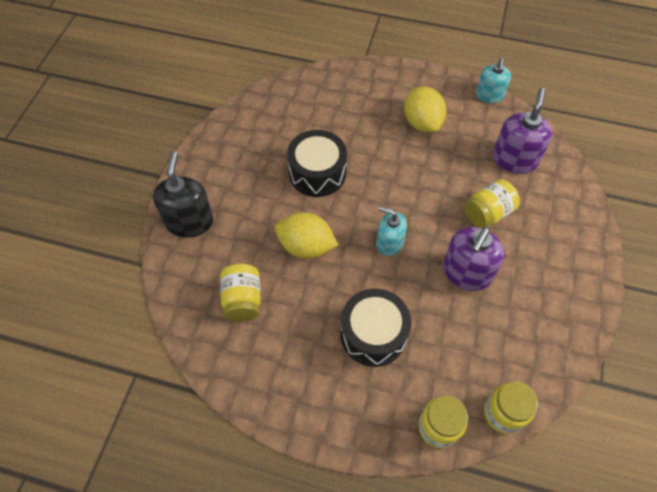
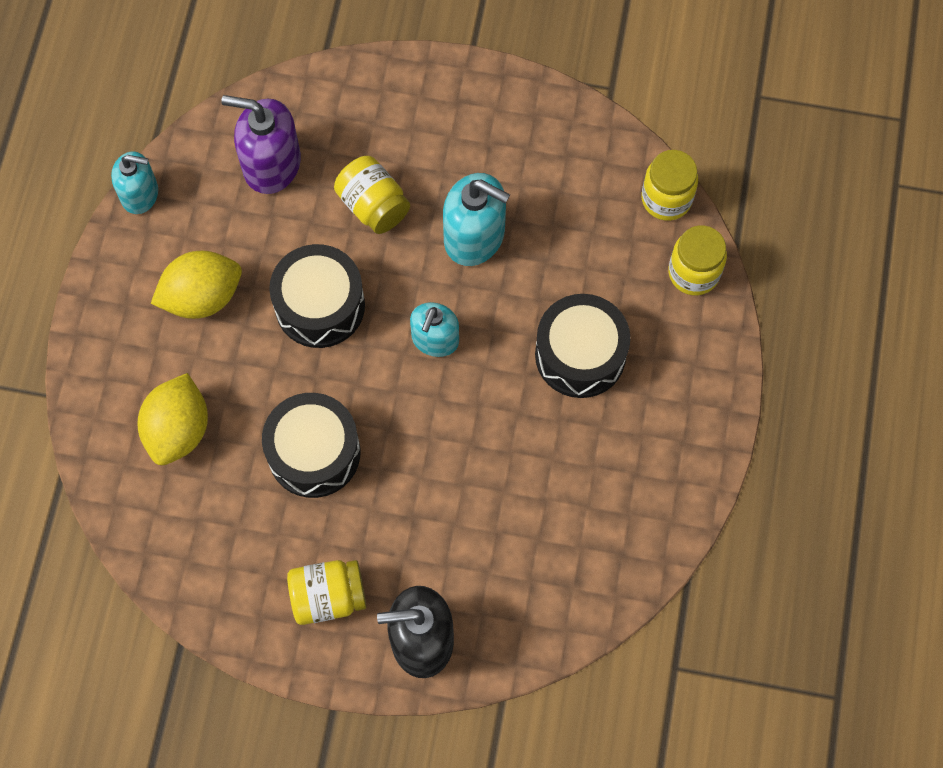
camera: 95 degrees left, 10 degrees up
(243, 300) = (548, 536): yellow jar -> yellow jar (328, 597)
(306, 246) = (451, 456): yellow lemon -> yellow lemon (178, 430)
(415, 180) = (320, 305): none -> black drum
(466, 272) = (474, 236): purple soap dispenser -> turquoise soap dispenser

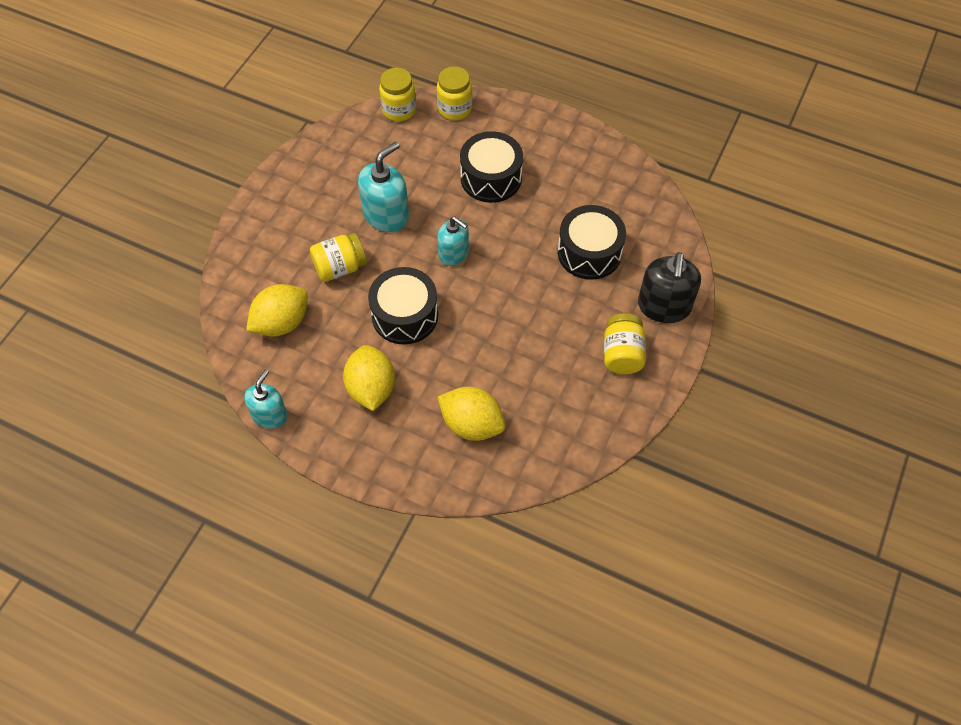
camera: 75 degrees left, 10 degrees down
(271, 164) = (281, 323): purple soap dispenser -> yellow lemon
(314, 453) = (515, 341): black drum -> black drum (589, 252)

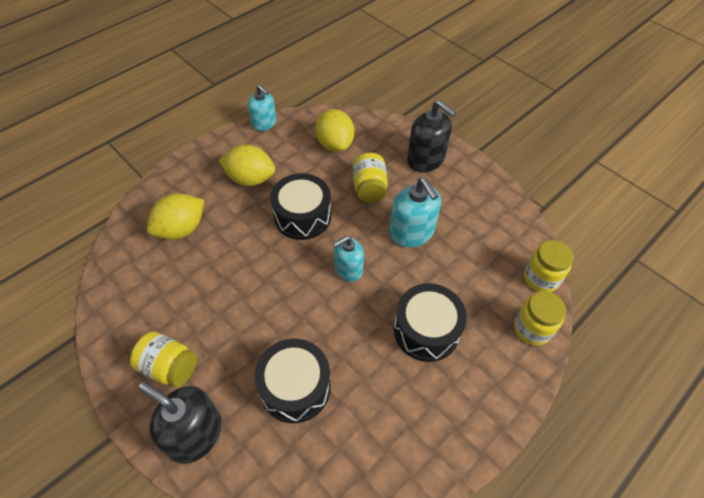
camera: 110 degrees right, 5 degrees down
(276, 228) = (426, 159): none -> black soap dispenser

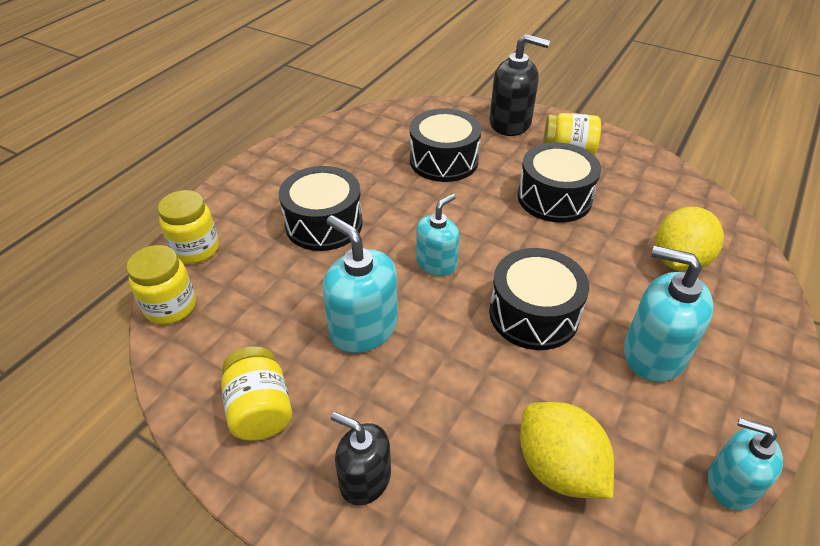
camera: 165 degrees right, 10 degrees down
(224, 309) = (554, 198): none -> black drum
(250, 179) = (653, 353): yellow lemon -> turquoise soap dispenser
(369, 188) = (453, 386): yellow jar -> yellow jar (260, 410)
(426, 159) = (365, 479): black soap dispenser -> black soap dispenser, size x0.66

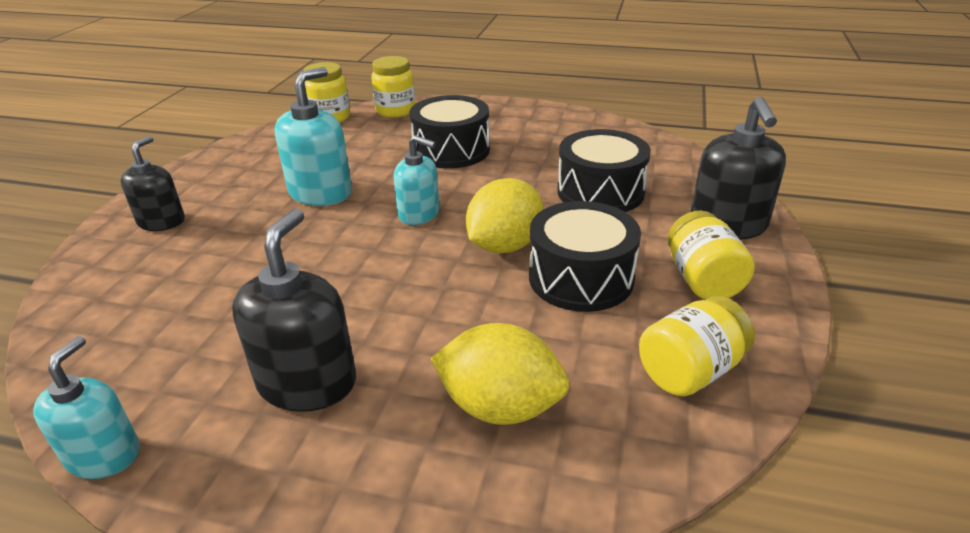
camera: 75 degrees right, 10 degrees down
(260, 410) = (232, 169): yellow jar -> yellow jar (690, 371)
(533, 314) = (357, 283): black drum -> none
(558, 468) = (152, 319): yellow lemon -> yellow lemon (504, 246)
(653, 353) = (307, 382): turquoise soap dispenser -> black soap dispenser

